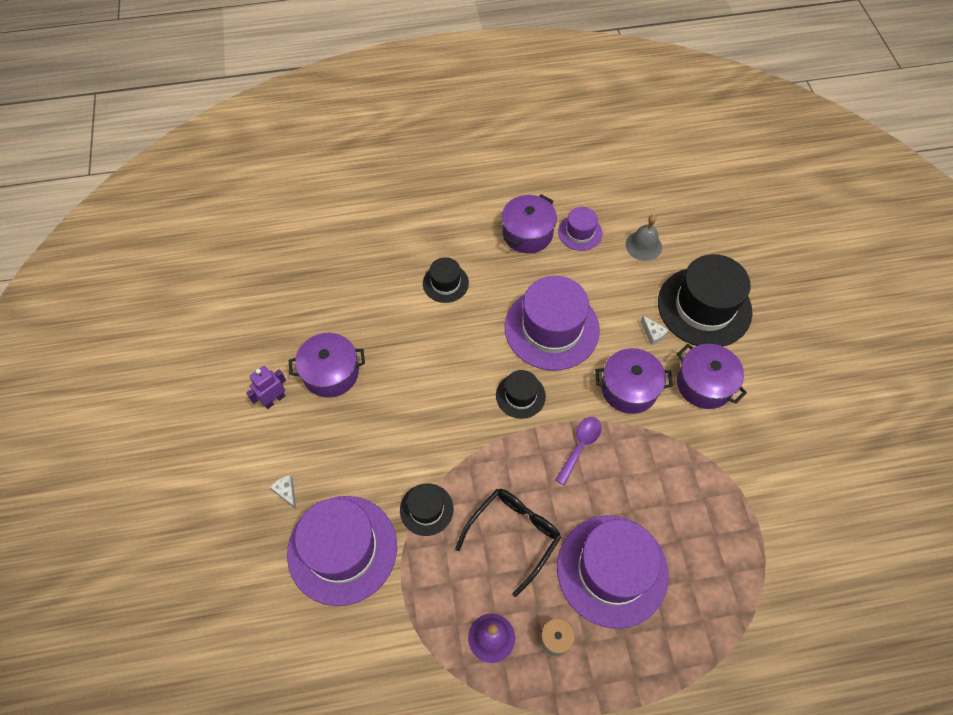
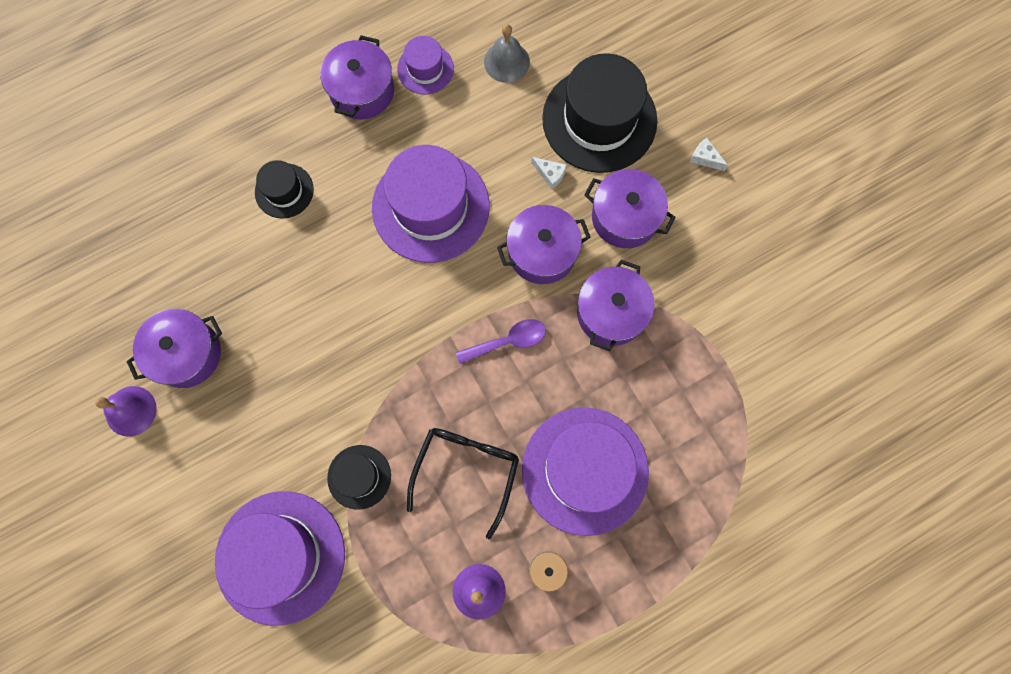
camera: 20 degrees left, 15 degrees up
(274, 400) = (131, 411): purple robot -> purple bell
(286, 492) = (190, 515): white cheese -> white cheese (705, 158)
(520, 395) = (421, 304): black hat -> none
(580, 446) = (508, 341): purple spoon -> purple spoon turned 60 degrees clockwise
(671, 452) = (611, 312): none -> purple pot

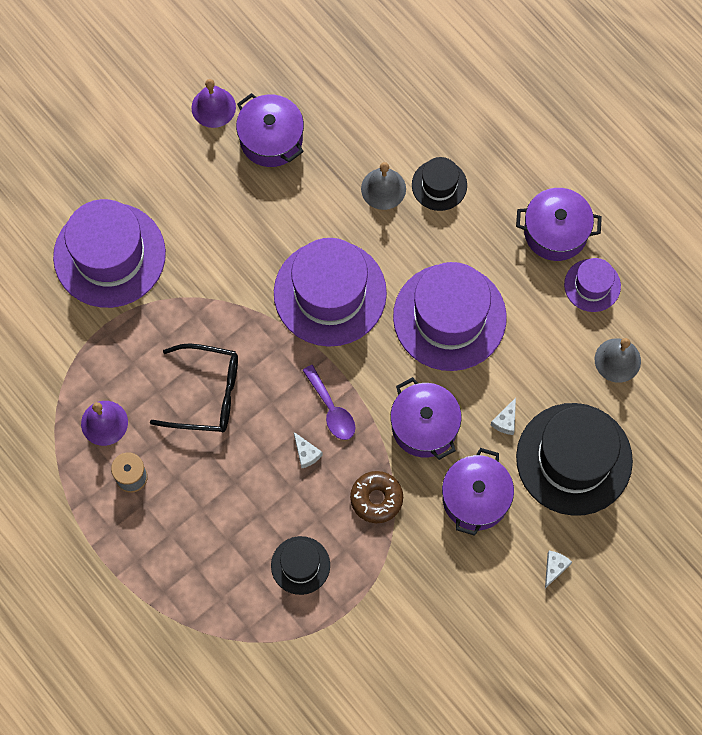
camera: 80 degrees right, 5 degrees down
(274, 246) = (383, 188): none -> grey bell
(359, 477) = (187, 304): black hat -> black hat (300, 565)
(551, 375) = (306, 453): none -> white cheese
(585, 470) = (223, 497): purple hat -> purple hat (330, 293)
(611, 312) = (376, 499): purple pot -> brown donut

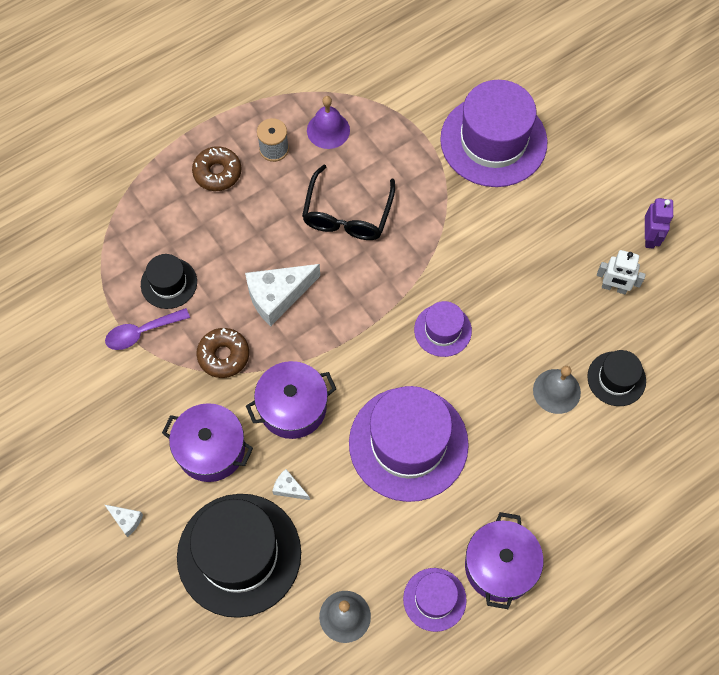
camera: 95 degrees right, 5 degrees down
(164, 533) = (217, 173): none -> brown donut
(213, 107) = (650, 237): purple bell -> purple robot
(271, 139) = (614, 288): purple pot -> white robot
(306, 453) = (278, 296): white cheese -> white cheese, size x2.12
(330, 293) = (442, 330): purple hat -> purple hat, size x0.50
(331, 409) = (320, 322): purple spoon -> purple spoon (141, 332)
(439, 185) = (559, 448): black hat -> black hat (616, 378)

